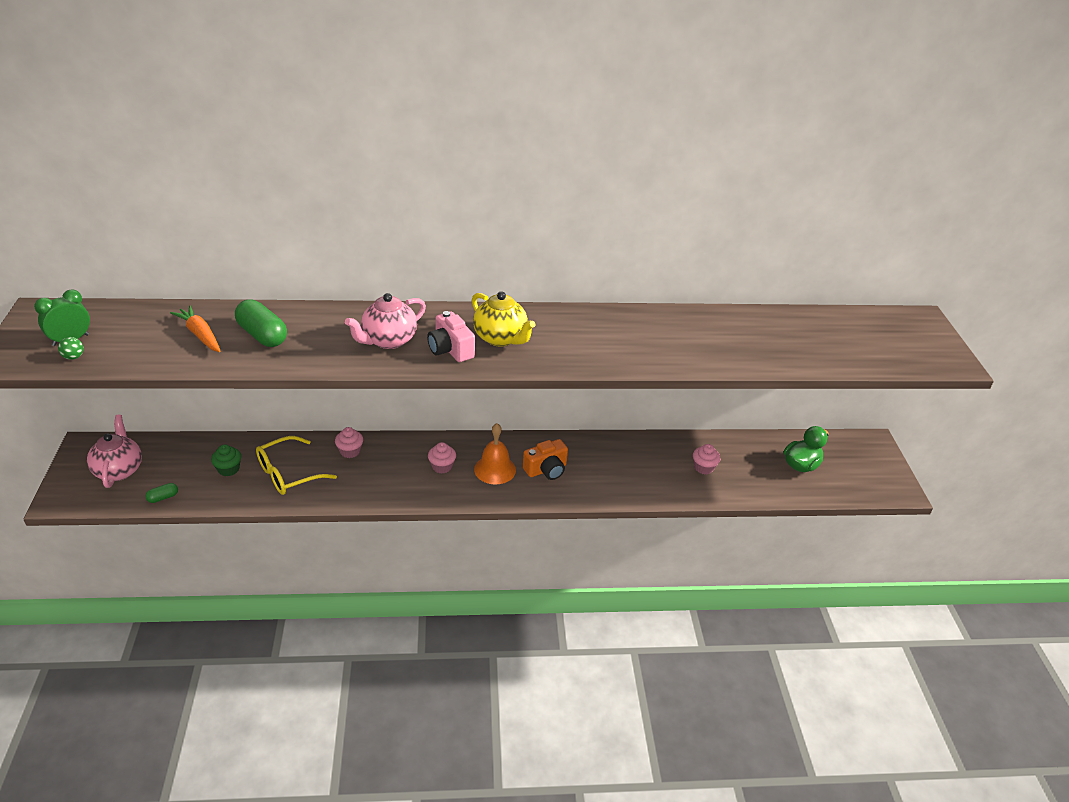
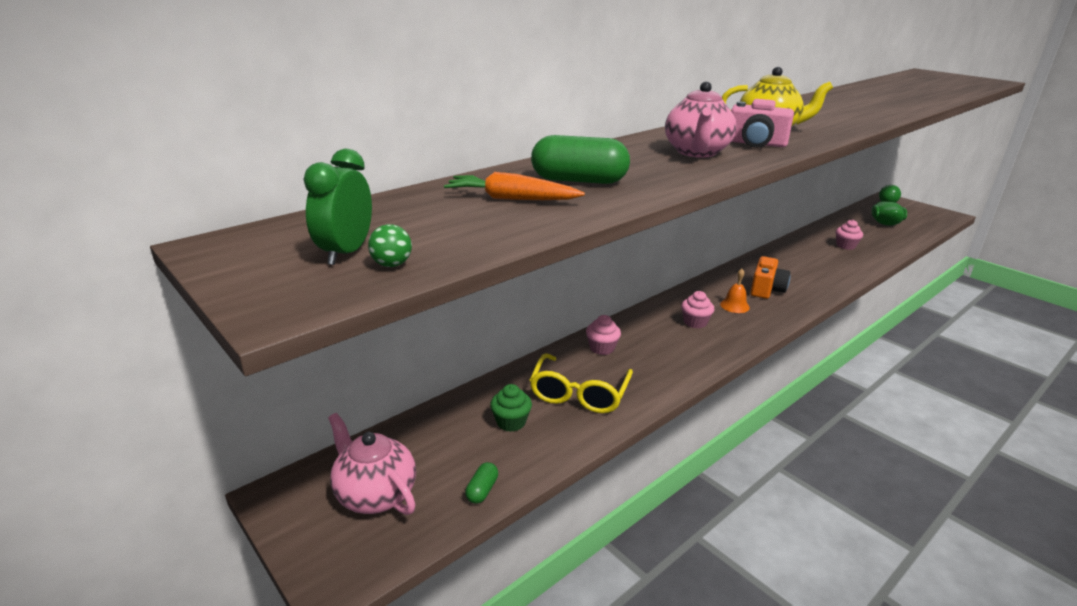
camera: 35 degrees left, 10 degrees down
(495, 469) = (734, 306): orange bell -> orange bell, size x0.62

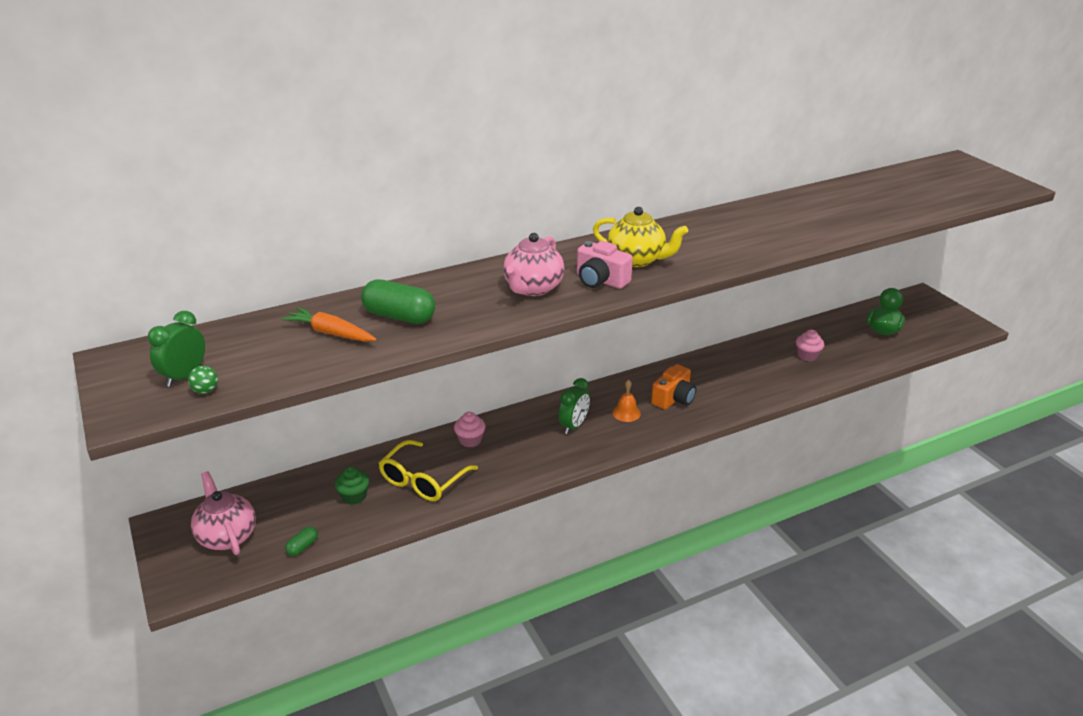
camera: 15 degrees right, 5 degrees up
(695, 322) = (574, 426): pink cupcake -> green clock

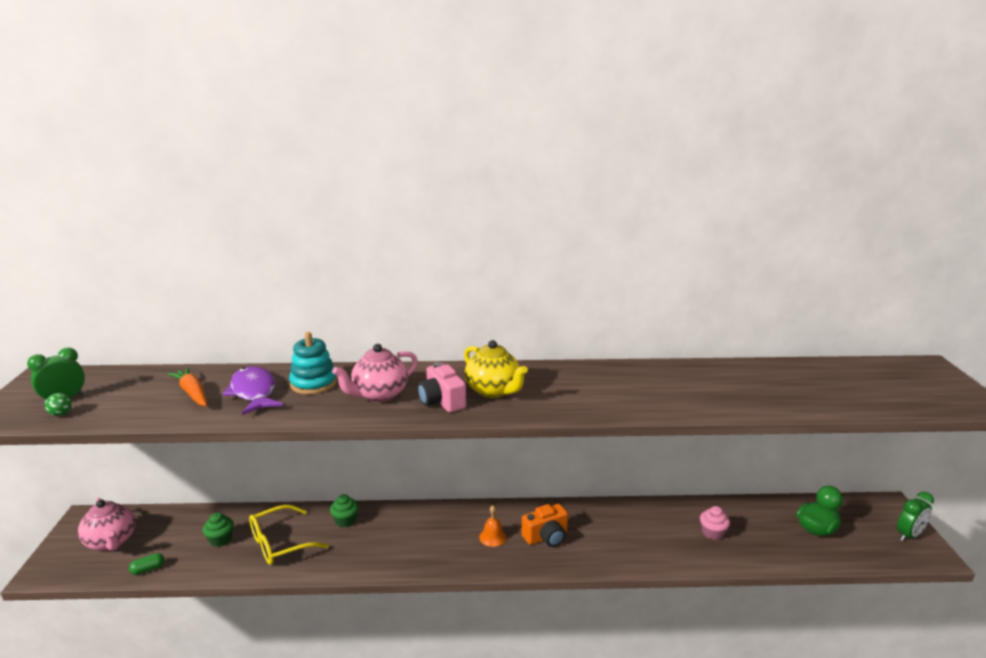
camera: 25 degrees right, 10 degrees down
(227, 536) = (111, 542): pink teapot -> pink teapot turned 150 degrees clockwise
(399, 316) = (254, 392): green capsule -> purple fish
(451, 293) = (313, 383): none -> turquoise stacking toy
(470, 440) = (345, 520): pink cupcake -> green cupcake
(574, 426) = (438, 535): green clock -> green clock (909, 535)

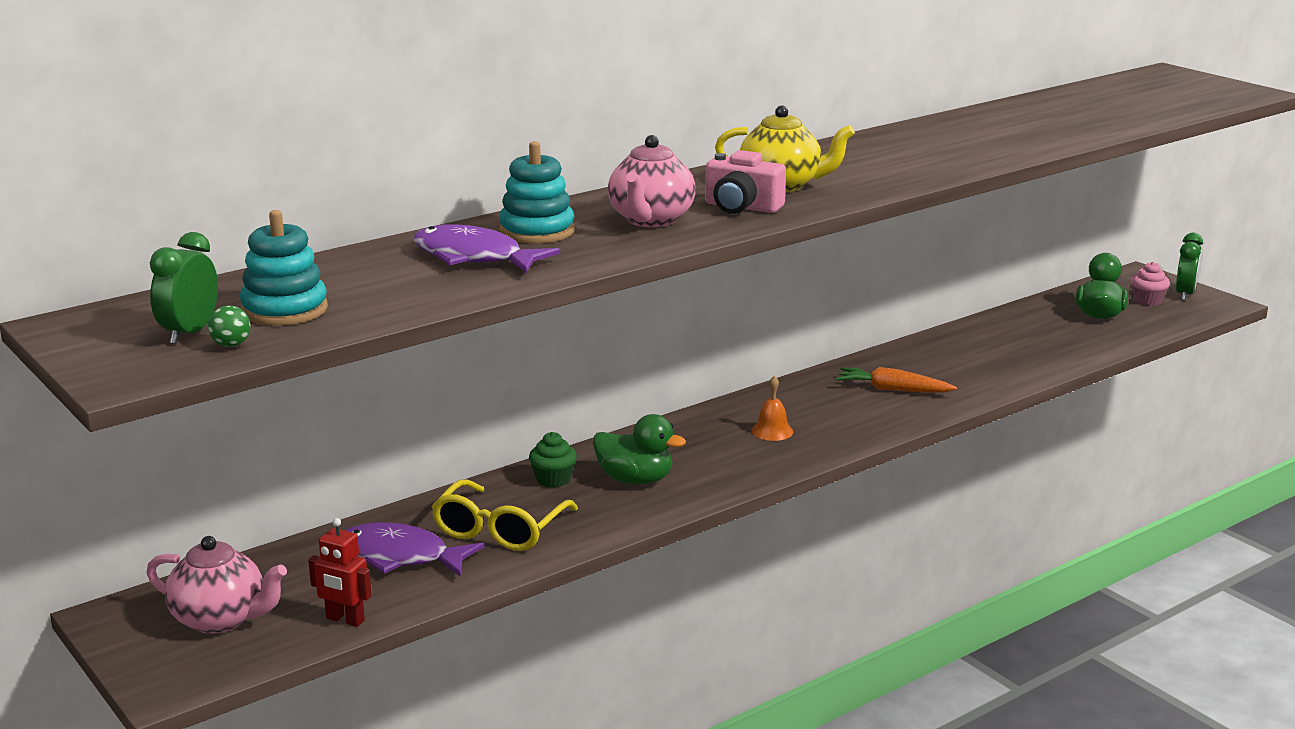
camera: 35 degrees left, 0 degrees up
(121, 399) = (284, 310): none -> turquoise stacking toy
(148, 569) = (345, 620): green capsule -> red robot
(192, 393) = (383, 279): orange carrot -> orange carrot (893, 390)
(220, 540) = (401, 556): green cupcake -> purple fish
(381, 540) = (635, 480): none -> green duck
(546, 537) = (834, 410): orange camera -> none
(712, 533) = (1005, 350): pink cupcake -> pink cupcake (1147, 301)

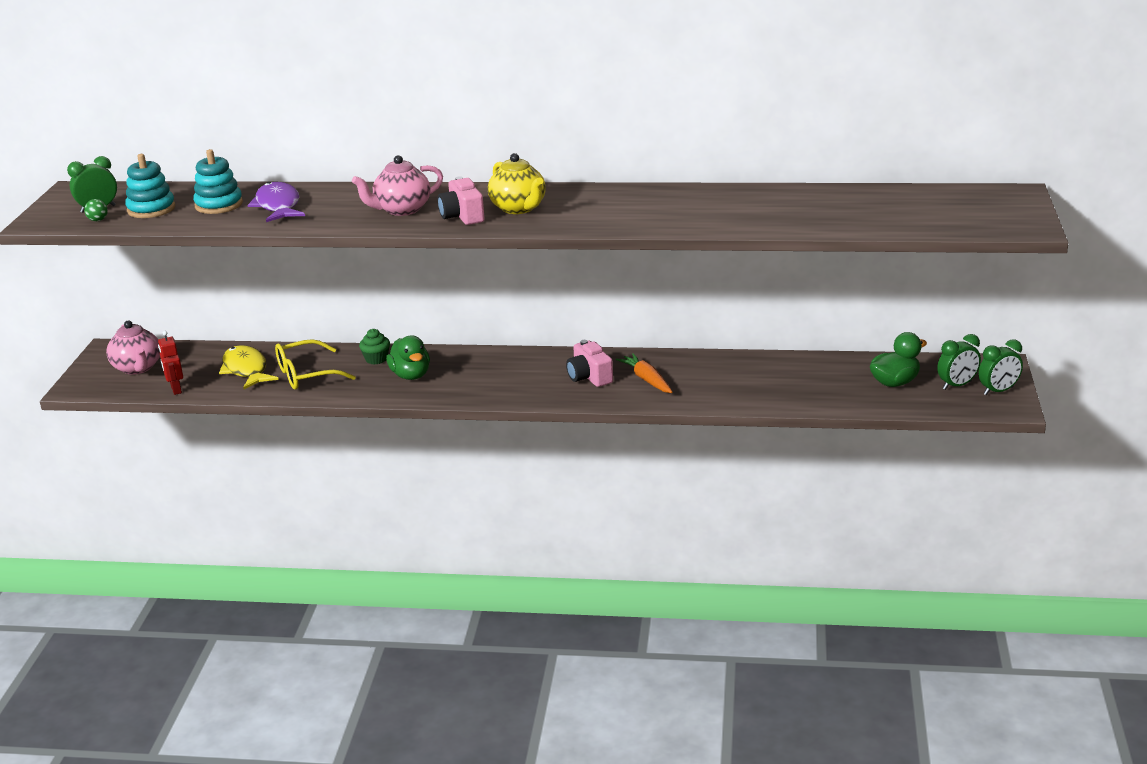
camera: 45 degrees right, 5 degrees up
(401, 556) = (246, 370): purple fish -> yellow fish
(537, 231) = (338, 199): turquoise stacking toy -> turquoise stacking toy (219, 205)
(772, 431) = (529, 377): orange bell -> none
(832, 408) = (589, 377): none -> pink camera
(1147, 301) = (957, 385): pink cupcake -> green clock

